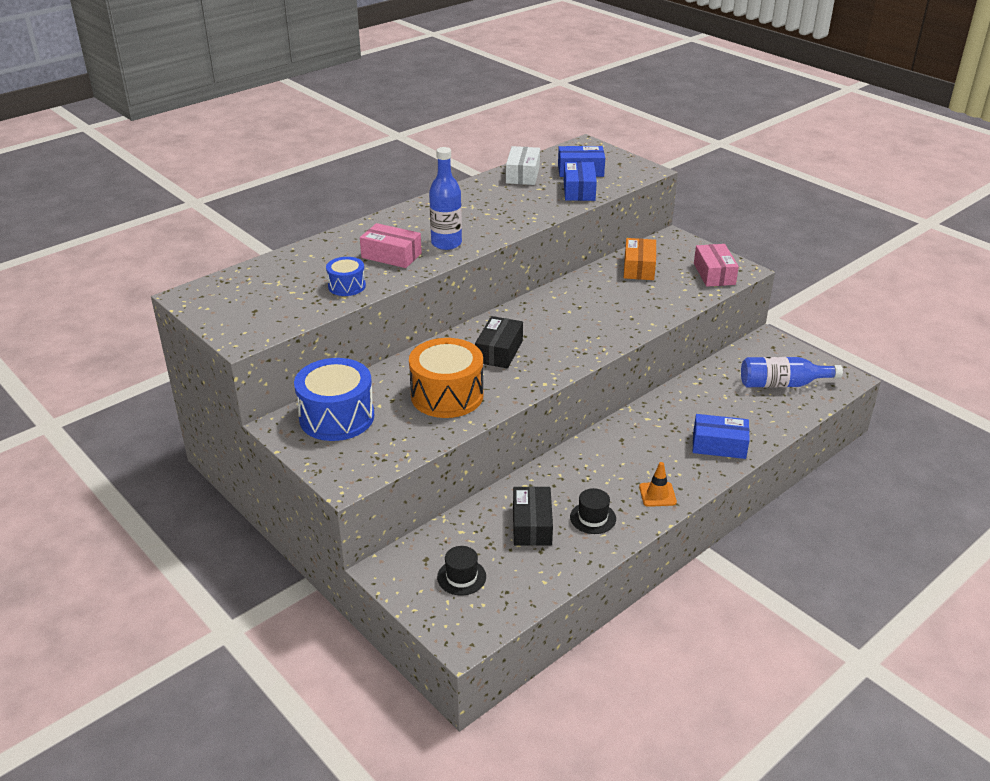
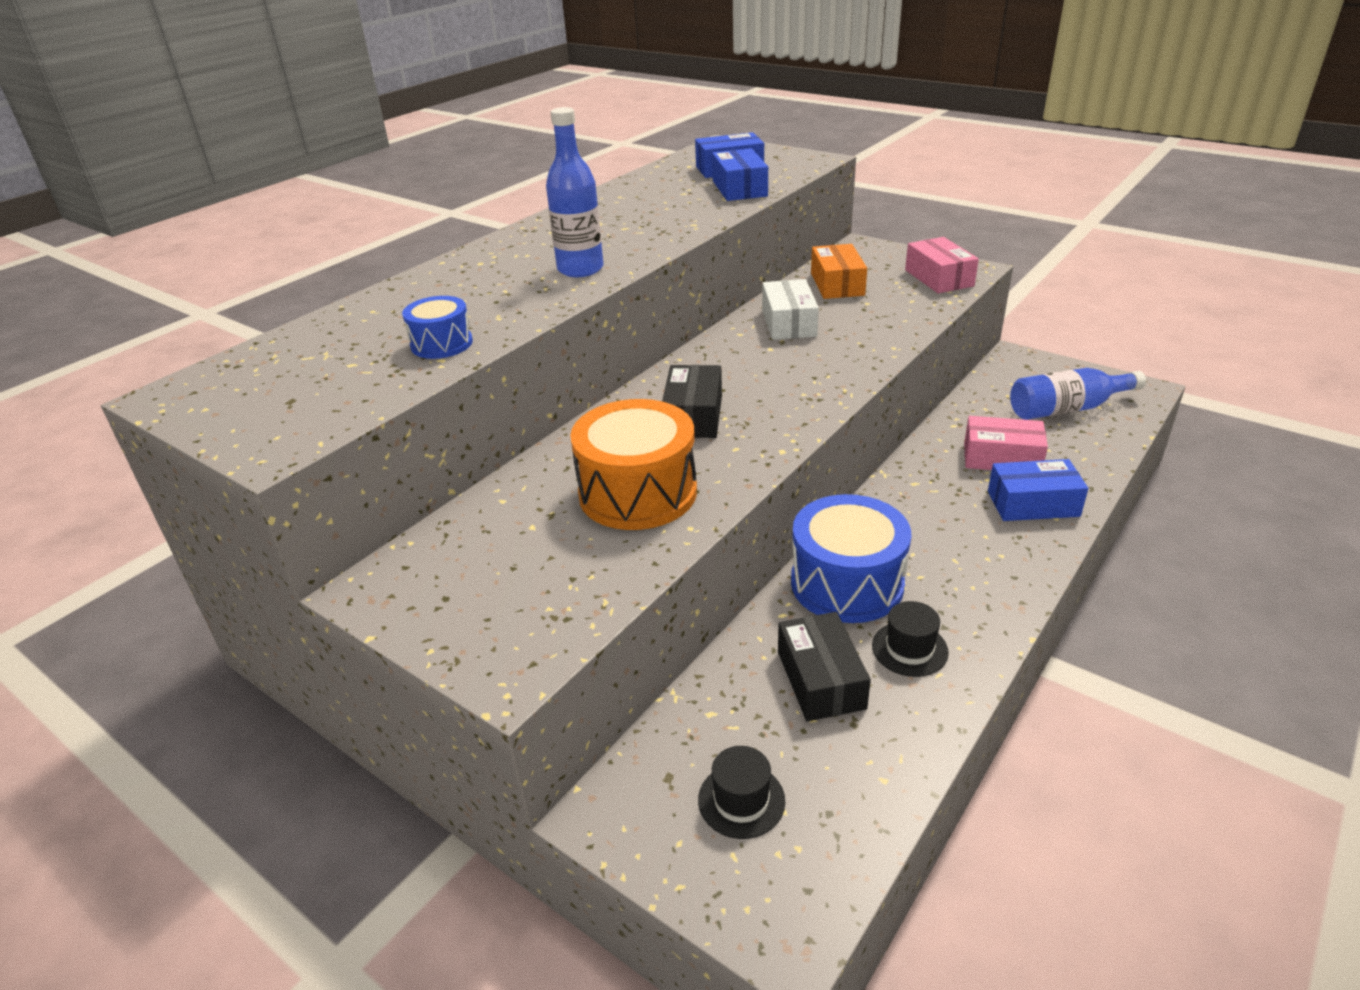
camera: 10 degrees left, 0 degrees up
(337, 417) = (465, 558): blue drum -> blue drum (847, 583)
(391, 255) = (501, 295): pink box -> pink box (1001, 458)
(523, 174) = (654, 181): white box -> white box (789, 323)
(657, 494) = (987, 592): orange traffic cone -> none

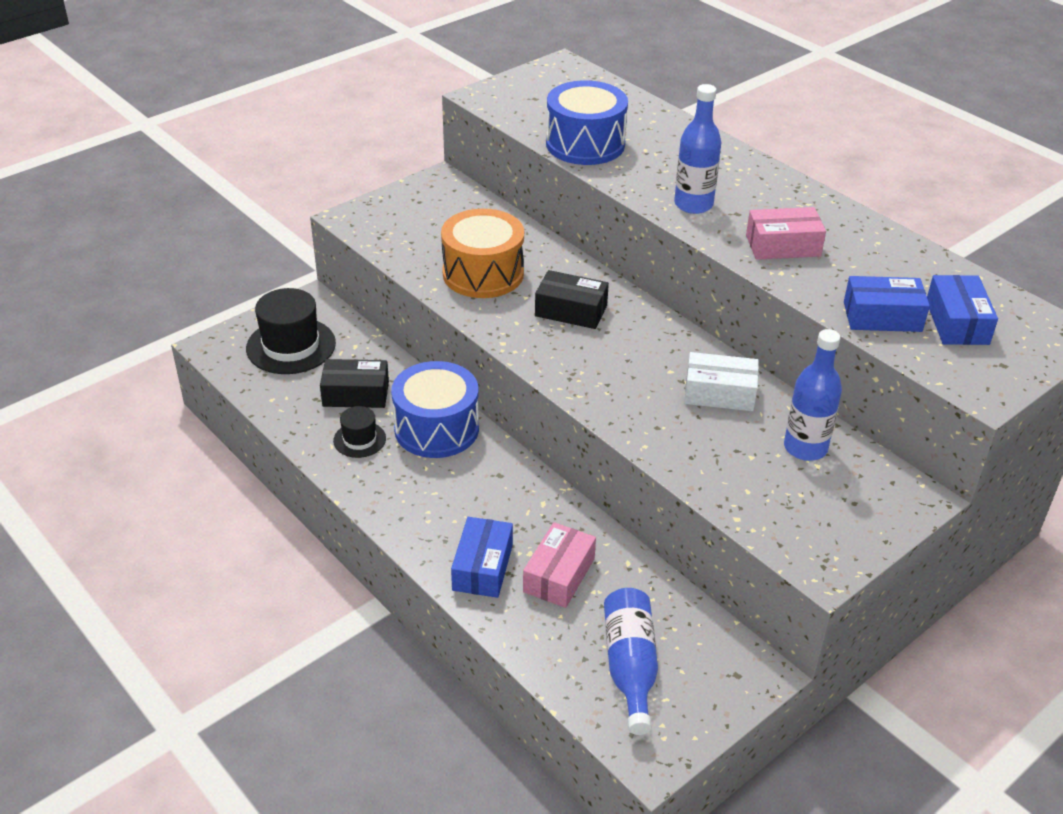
camera: 100 degrees right, 5 degrees up
(441, 344) = (585, 144): blue drum -> blue drum, size x1.89
(741, 800) = (291, 346): black hat -> black hat, size x1.84
(837, 284) = (805, 448): orange box -> blue bottle
(939, 278) = (803, 531): pink box -> pink box (783, 246)

